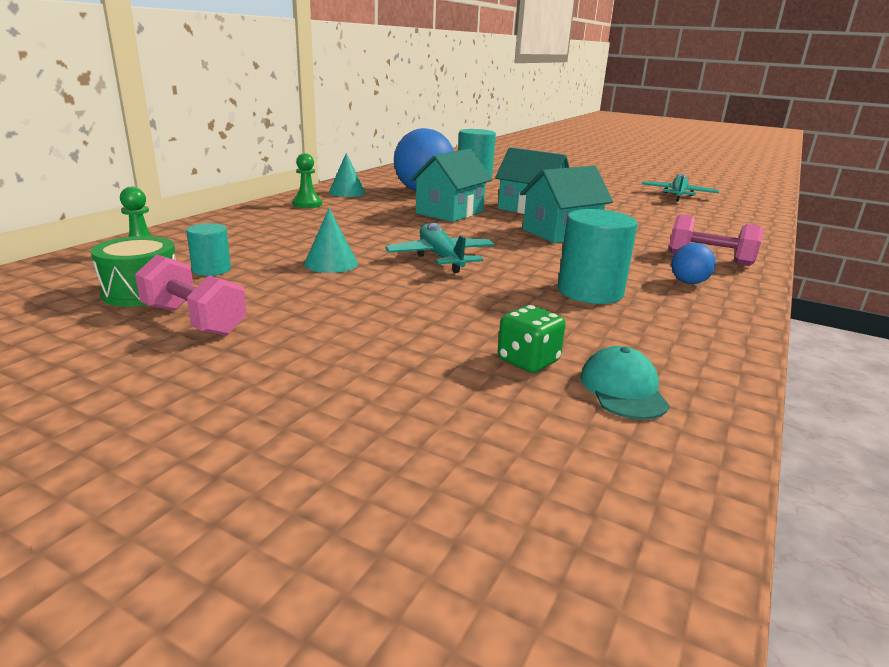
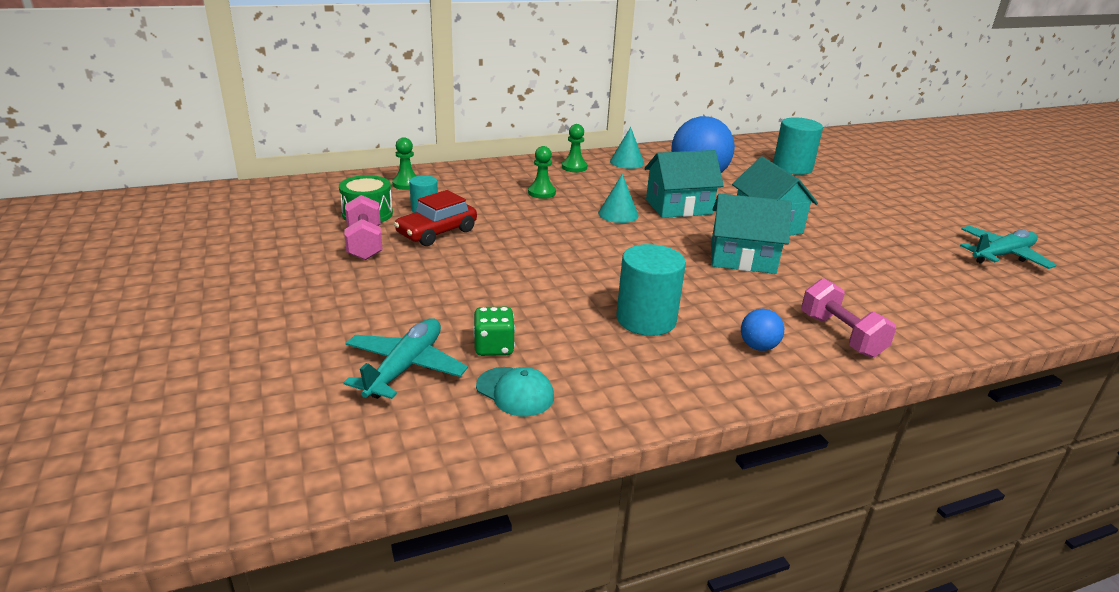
camera: 40 degrees right, 5 degrees up
(267, 285) = (437, 232): none -> red car
(314, 228) = (541, 192): none -> green pawn
(331, 263) = (501, 228): turquoise cone -> turquoise cone (618, 214)
(441, 258) = (587, 249): turquoise plane -> turquoise plane (405, 367)
(623, 389) = (515, 392): turquoise cap -> turquoise cap turned 90 degrees clockwise

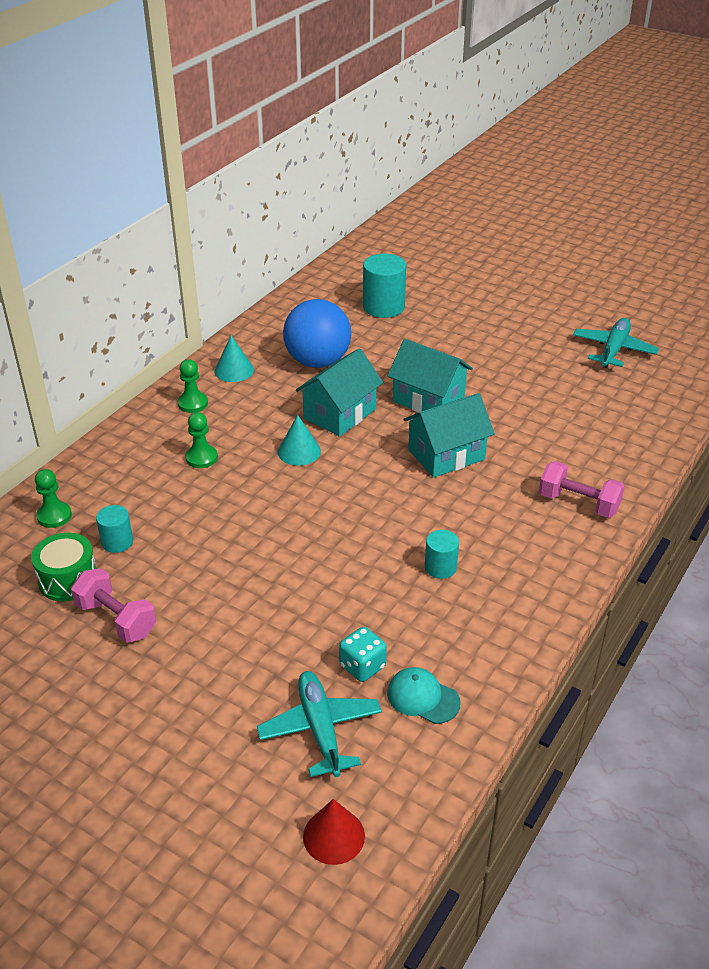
camera: 35 degrees left, 10 degrees up
(312, 439) = (334, 836): none -> red cone
(437, 232) = (166, 566): red car -> none
(494, 347) = (362, 666): green dice -> turquoise dice
(515, 392) = (423, 697): turquoise cap -> turquoise cap turned 150 degrees counterclockwise
(646, 319) = (440, 567): turquoise cylinder -> turquoise cylinder, size x0.57
(758, 346) = (537, 548): blue ball -> none

